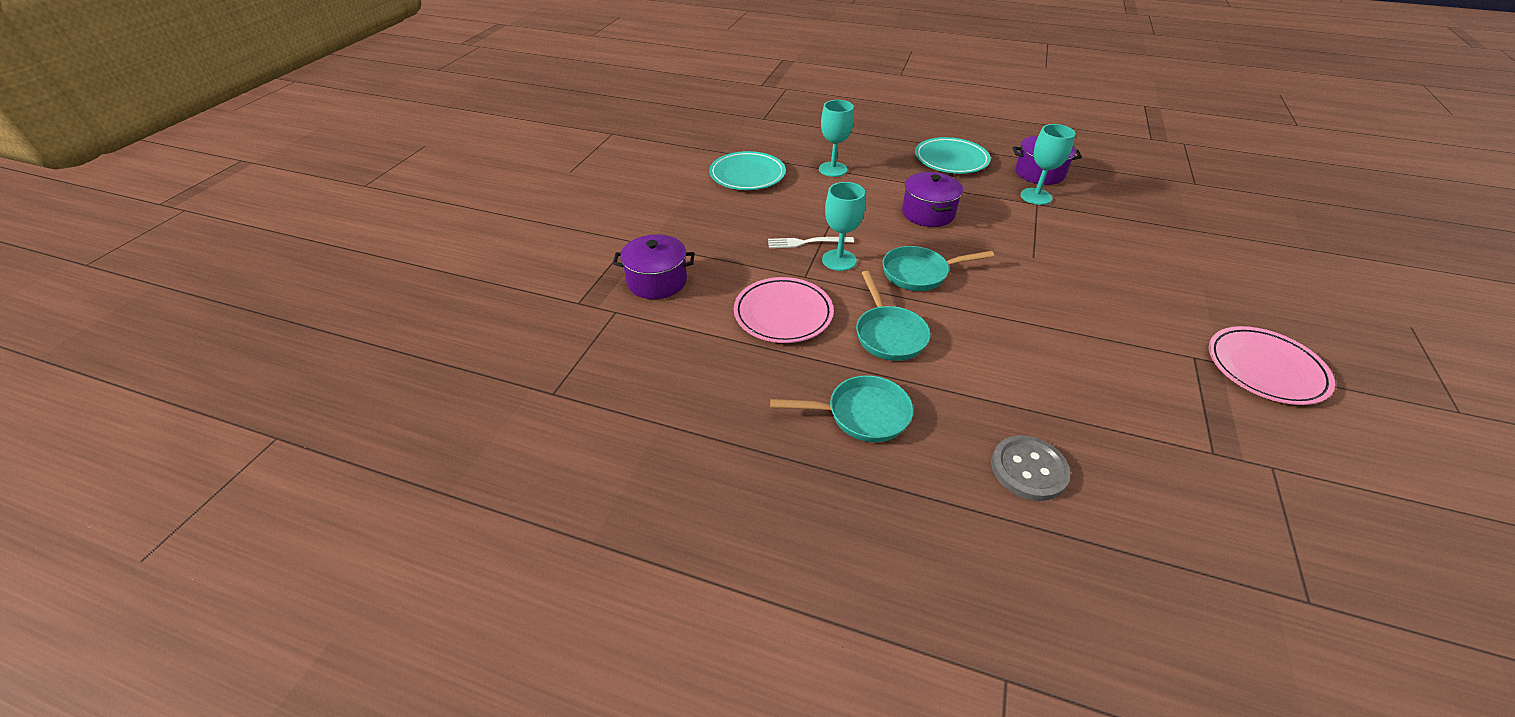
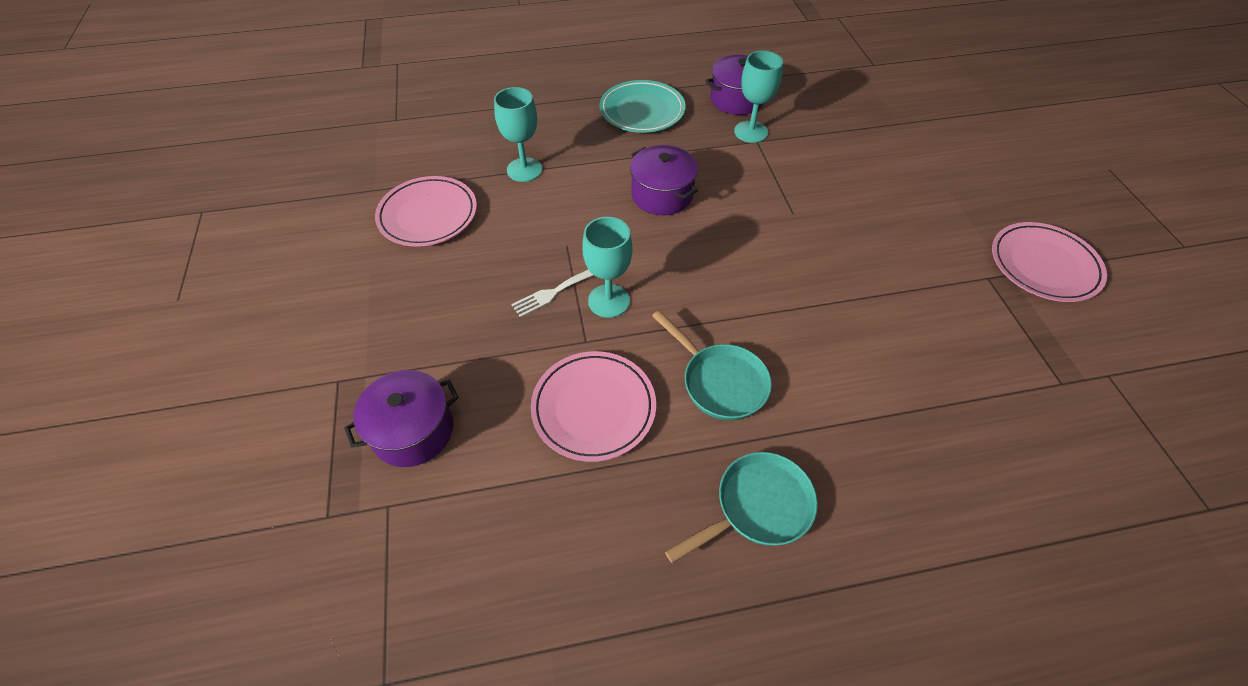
camera: 30 degrees left, 10 degrees up
(747, 175) = (428, 215): turquoise plate -> pink plate
(919, 273) = (701, 282): turquoise pan -> none
(1028, 469) = (941, 489): grey button -> none

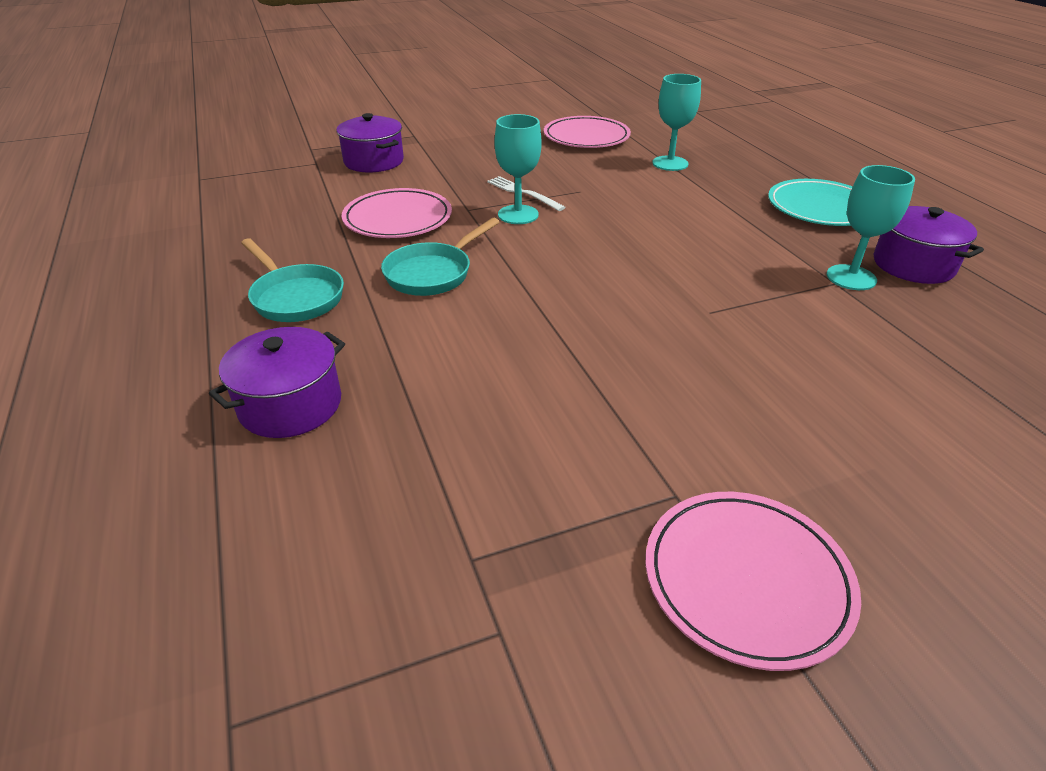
camera: 80 degrees right, 15 degrees down
(662, 195) = (682, 229): purple pot -> purple pot (290, 405)

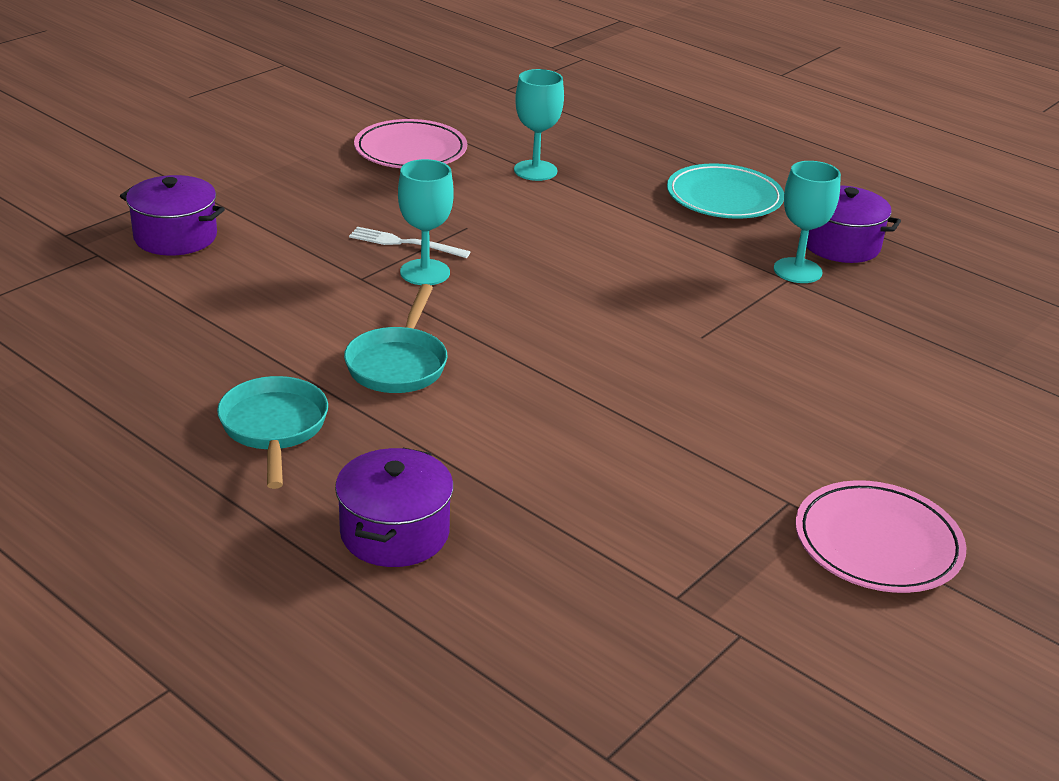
camera: 30 degrees left, 5 degrees down
(295, 297) = (274, 428): turquoise pan -> turquoise pan turned 120 degrees counterclockwise
(398, 219) = (291, 308): pink plate -> none

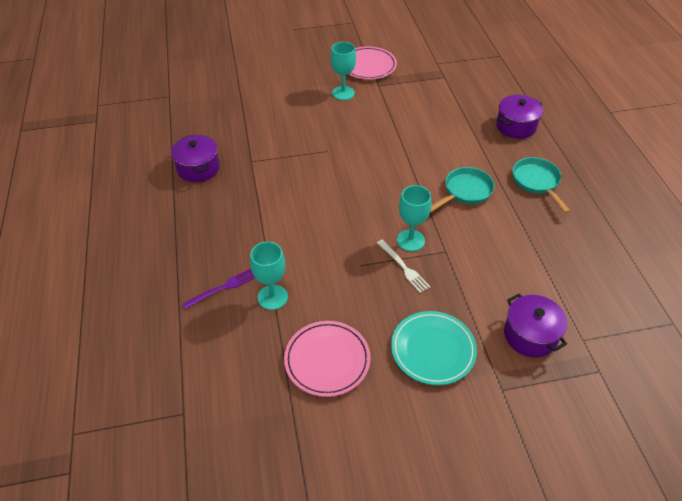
camera: 140 degrees left, 15 degrees up
(274, 428) = (537, 182): turquoise pan -> turquoise pan turned 135 degrees clockwise
(603, 159) = (222, 288): none -> purple fork
(724, 198) = (203, 223): turquoise plate -> turquoise plate (433, 349)
(797, 271) = (240, 163): turquoise goblet -> turquoise goblet (343, 93)

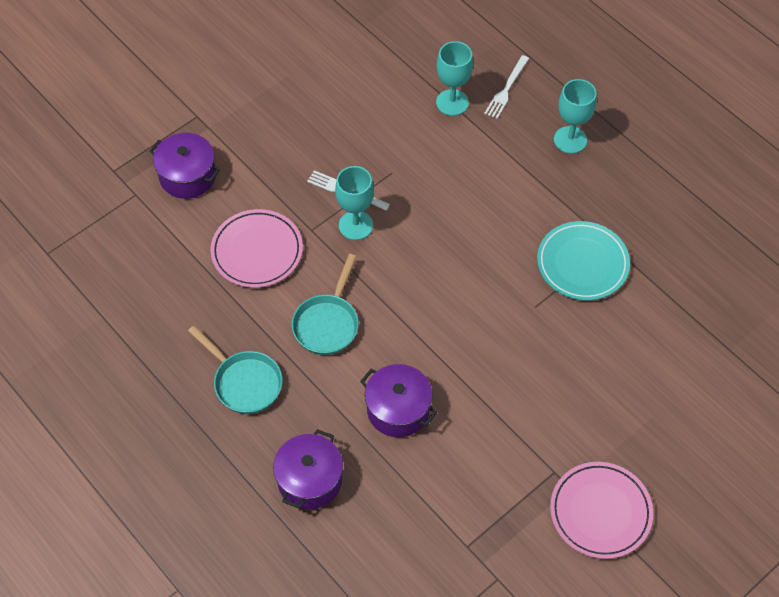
camera: 150 degrees right, 10 degrees up
(198, 168) = (662, 206): purple pot -> purple pot (398, 410)
(222, 288) = (506, 89): purple fork -> white fork
(327, 360) = (362, 73): pink plate -> pink plate (257, 251)
(343, 93) = (593, 427): turquoise goblet -> turquoise goblet (570, 140)
(433, 349) = (273, 122): turquoise plate -> turquoise plate (582, 263)

